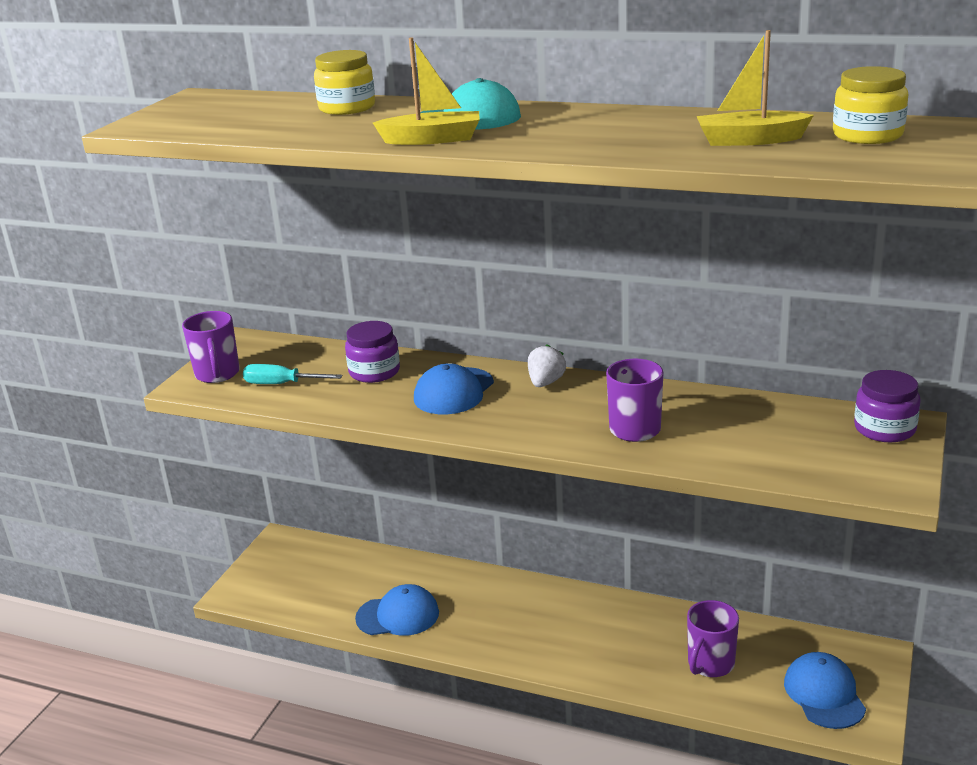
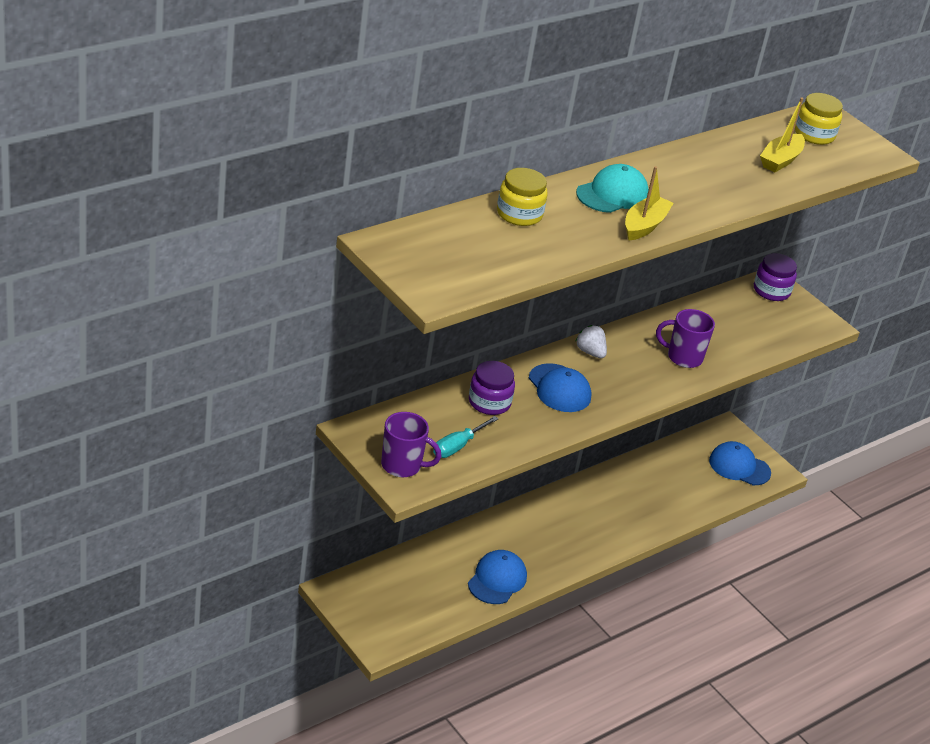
camera: 65 degrees left, 10 degrees up
(710, 664) = (677, 487): purple mug -> none

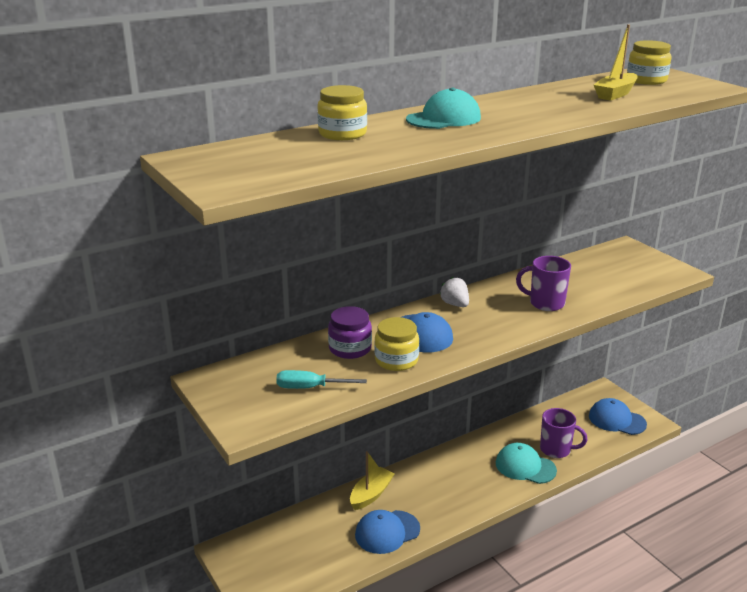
camera: 10 degrees right, 10 degrees down
(402, 466) = (247, 408): purple mug -> purple mug (556, 450)
(457, 446) = (309, 388): turquoise screwdriver -> turquoise screwdriver turned 45 degrees clockwise
(497, 580) = (387, 532): blue cap -> blue cap turned 150 degrees counterclockwise
(537, 419) = (396, 360): none -> yellow jar
(638, 516) = (525, 466): none -> turquoise cap
(644, 225) = (474, 135): yellow boat -> yellow boat (371, 494)
(771, 291) = (625, 252): purple jar -> none

